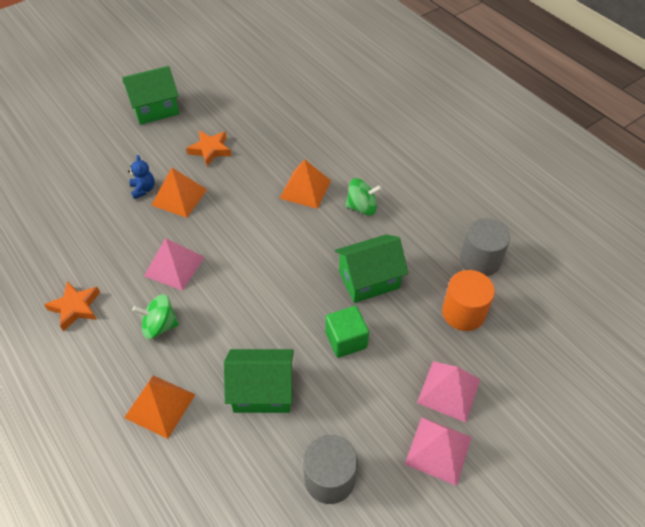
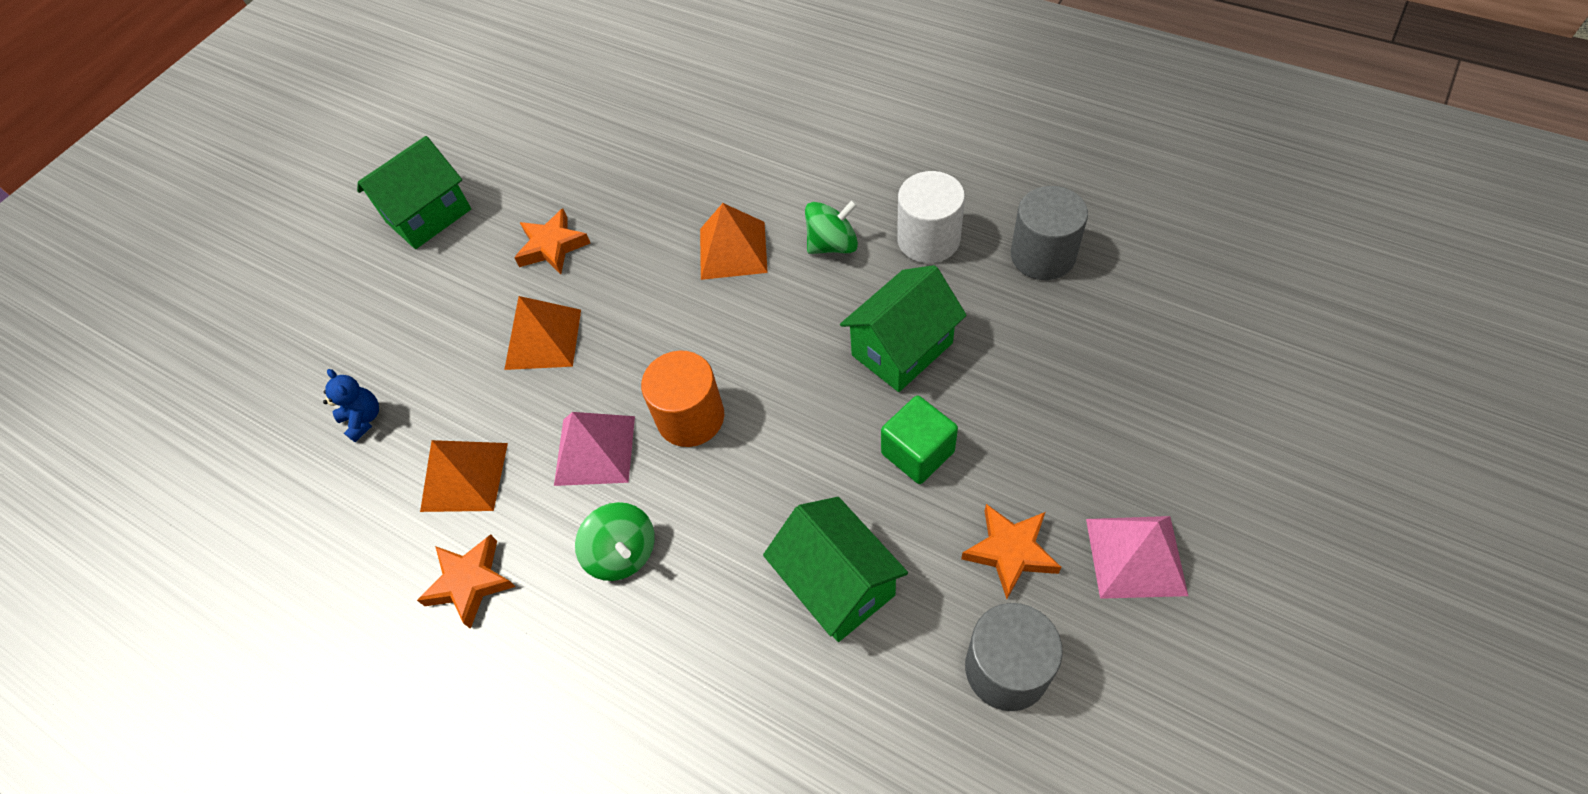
camera: 15 degrees left, 5 degrees up
(143, 189) = (478, 350): blue teddy bear -> blue teddy bear (363, 419)
(159, 326) = (623, 553): green spinning top -> green spinning top turned 105 degrees counterclockwise
(160, 406) = (692, 677): orange pyramid -> orange pyramid (464, 477)
(262, 391) = (837, 584): green house -> green house turned 75 degrees clockwise
(368, 416) = (1010, 551): none -> orange star
(418, 225) = (928, 239): none -> white cylinder
(448, 390) = (1103, 463): pink pyramid -> none
(463, 313) = (1061, 341): orange cylinder -> orange cylinder (690, 417)

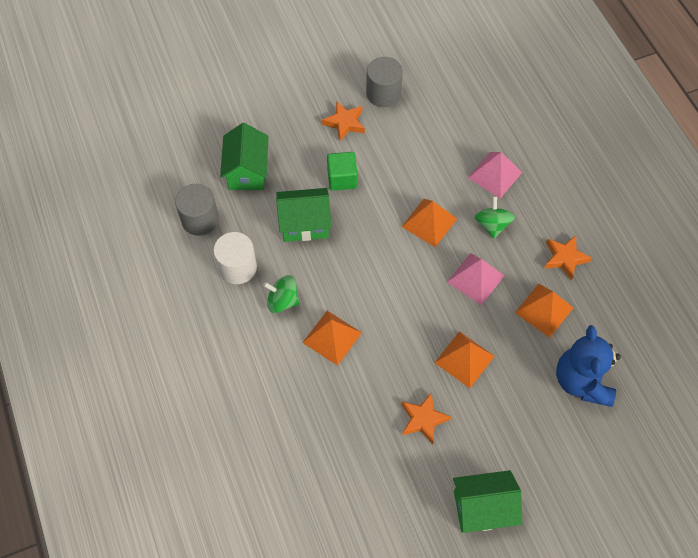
camera: 150 degrees left, 5 degrees up
(363, 419) = (582, 381): blue teddy bear -> blue teddy bear, size x2.17
(690, 417) = (422, 262): orange cylinder -> none
(725, 483) = (429, 222): none -> orange pyramid
(837, 584) = (416, 156): green house -> green house (247, 171)
(1135, 556) = (304, 93): pink pyramid -> pink pyramid (495, 175)

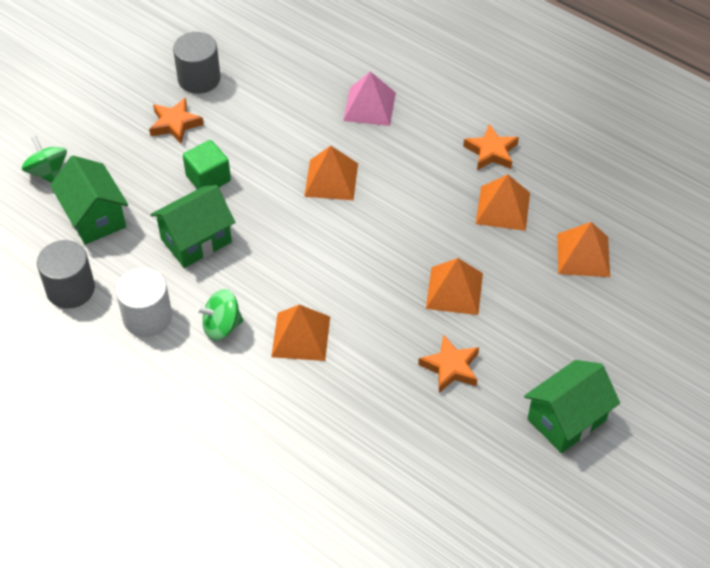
camera: 30 degrees left, 10 degrees down
(475, 278) = (415, 210): pink pyramid -> none
(492, 225) = (398, 153): green spinning top -> green spinning top (48, 172)
(582, 381) = (583, 255): blue teddy bear -> orange pyramid

